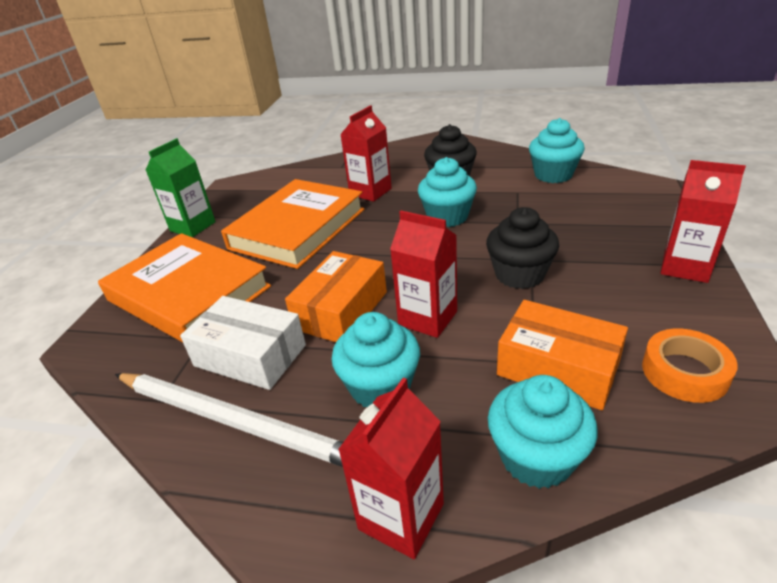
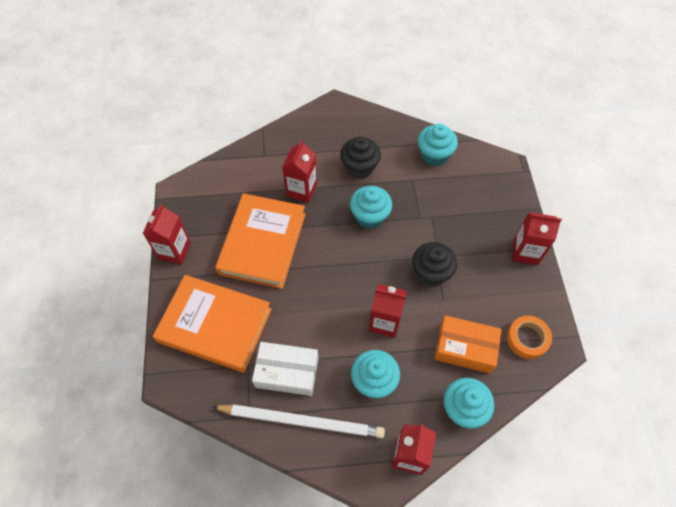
camera: 20 degrees left, 25 degrees up
(193, 226) = (174, 251): green carton -> red carton
(341, 310) = (328, 324): orange box -> none

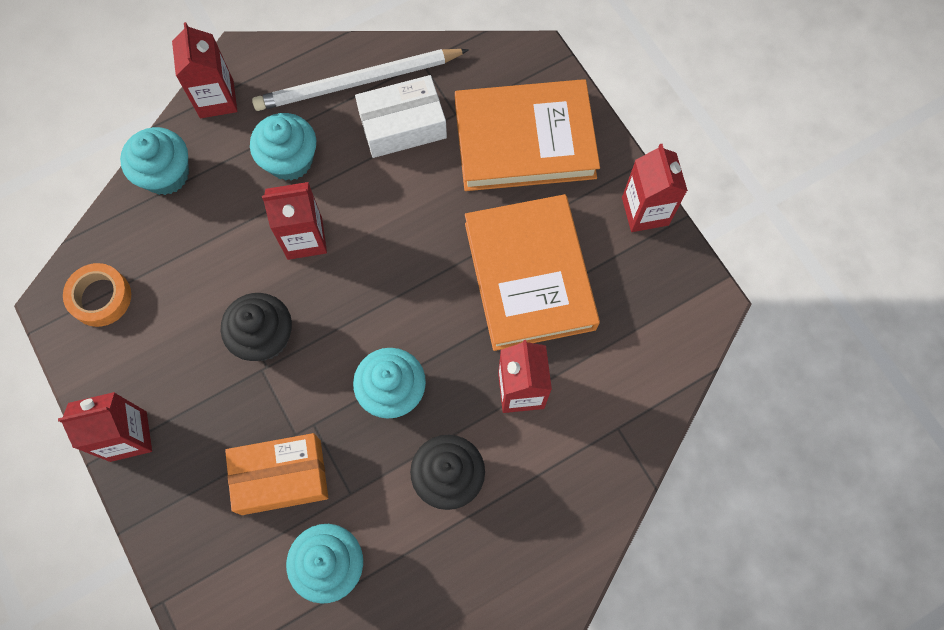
camera: 155 degrees right, 10 degrees up
(465, 348) = (184, 249): orange box -> orange box (281, 477)

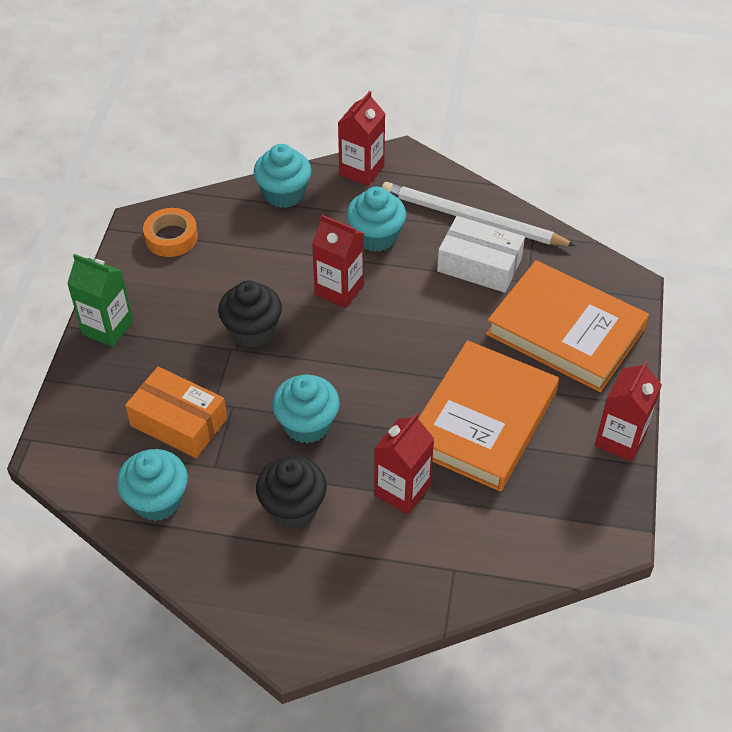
camera: 40 degrees right, 20 degrees down
(128, 436) = (107, 328): red carton -> green carton

